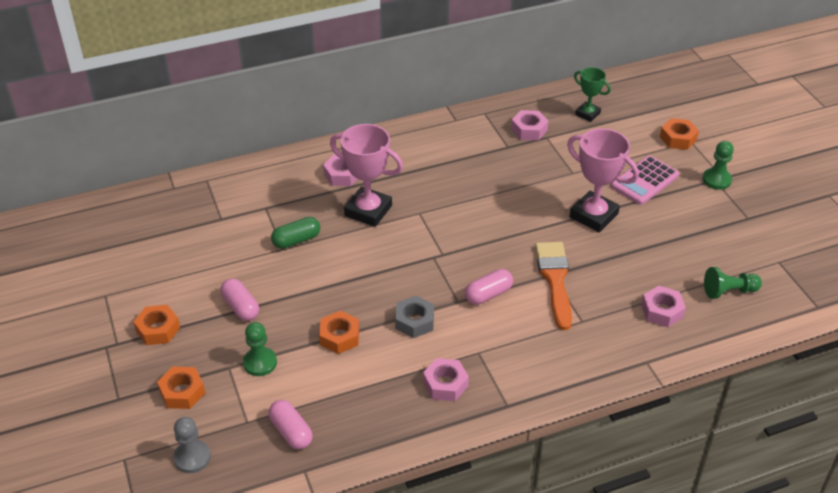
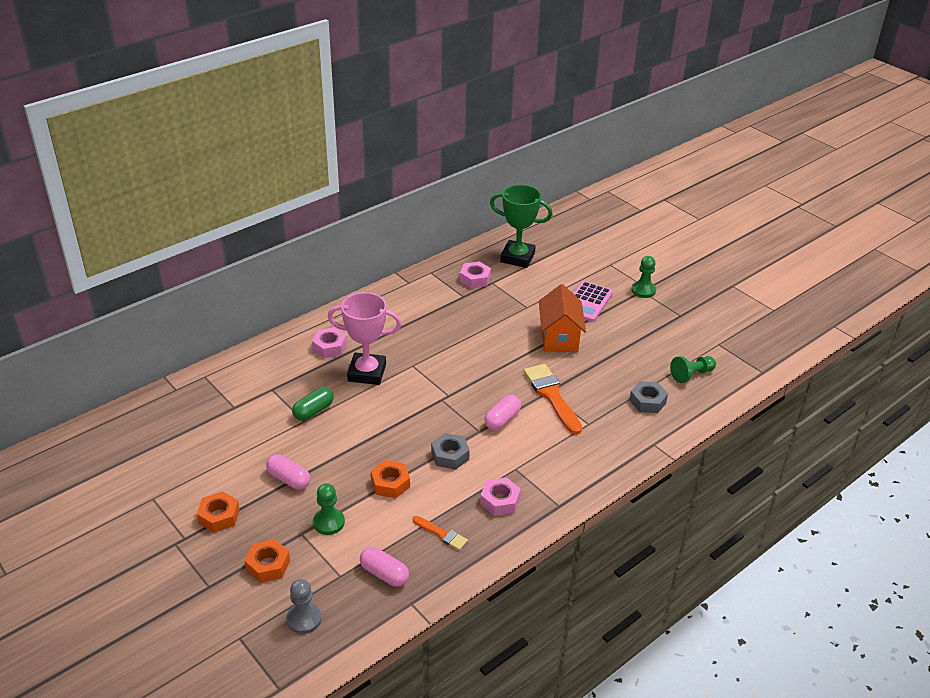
camera: 20 degrees left, 5 degrees down
(368, 405) = (442, 534): none -> orange brush
(587, 114) = (517, 257): green trophy -> green trophy, size x1.74
(593, 215) = (559, 338): pink trophy -> orange house
(662, 311) = (647, 401): pink nut -> grey nut
(678, 138) = (598, 264): orange nut -> none

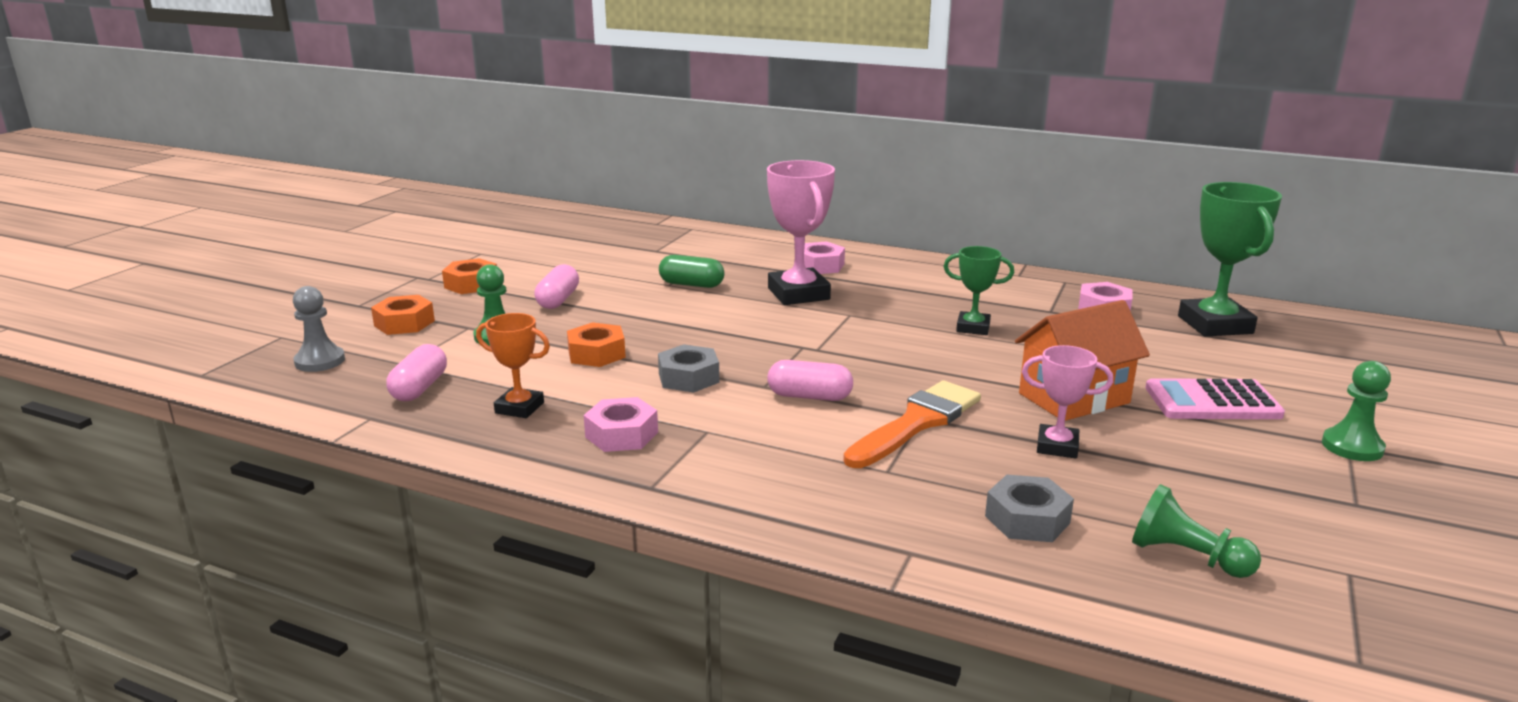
camera: 65 degrees right, 15 degrees down
(442, 534) = (519, 408): orange brush -> orange trophy
(463, 331) = (973, 328): none -> green trophy
(598, 365) = (1057, 446): none -> pink trophy

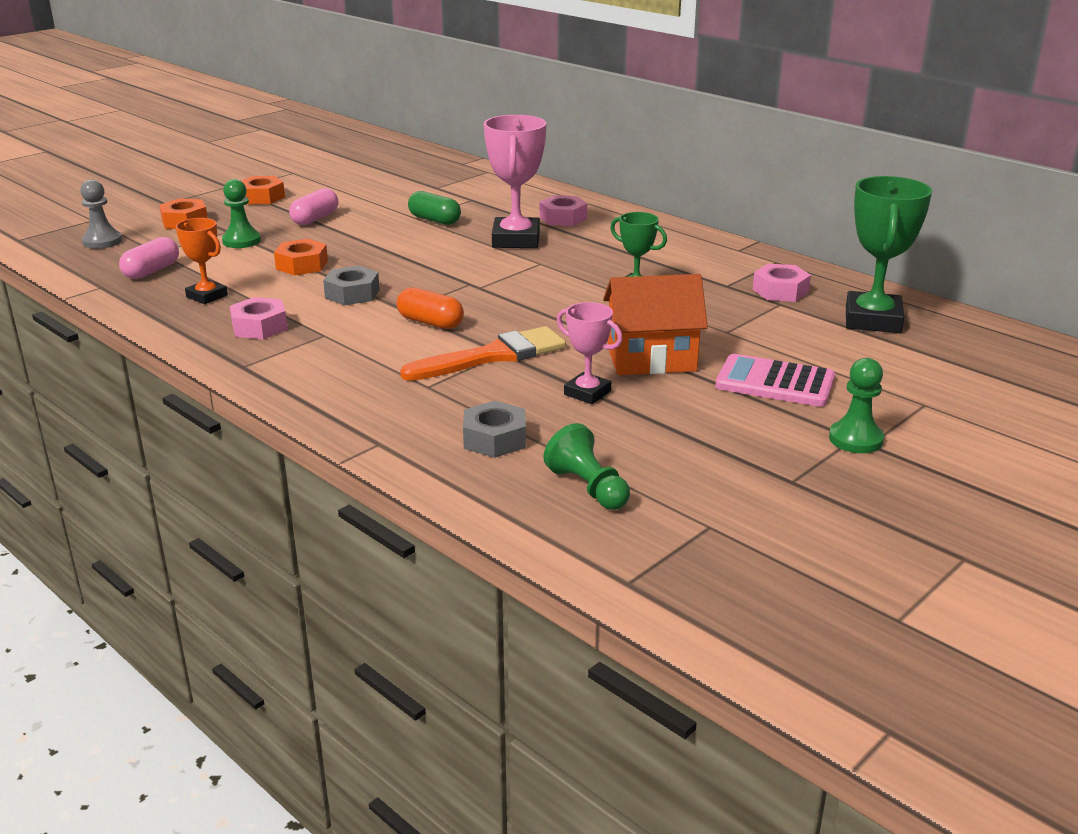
camera: 20 degrees right, 5 degrees up
(809, 396) = (430, 322): pink capsule -> orange capsule

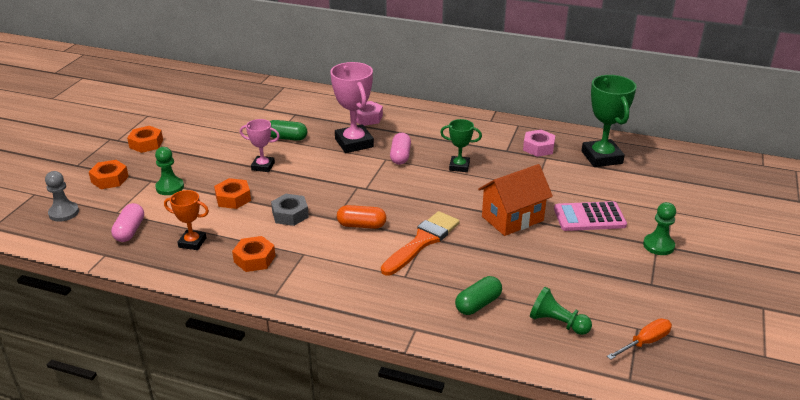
camera: 25 degrees left, 5 degrees up
(259, 327) = (254, 259): pink nut -> orange nut
(315, 219) = (204, 155): pink capsule -> pink capsule (400, 156)
(494, 439) = (478, 304): grey nut -> green capsule
(587, 393) = (499, 254): pink trophy -> pink trophy (263, 166)
(703, 546) = (645, 342): none -> orange screwdriver

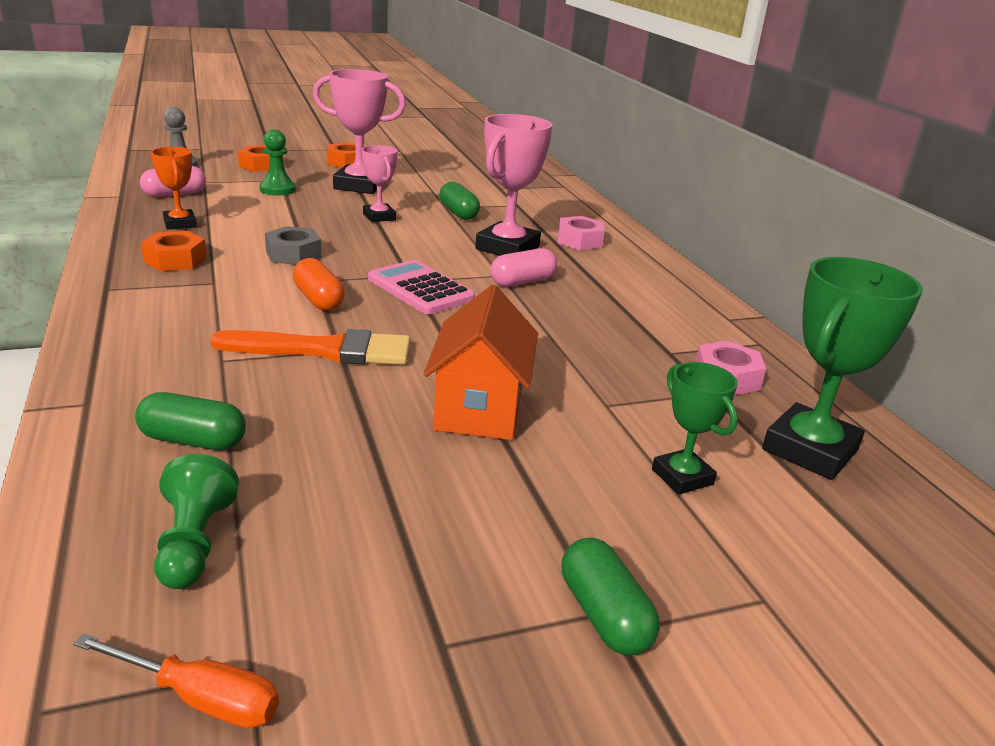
camera: 50 degrees right, 5 degrees down
(200, 155) = (359, 186): none -> pink trophy
(233, 198) = (292, 220): orange nut -> none
(459, 166) = (562, 327): green trophy -> green trophy (682, 477)
(512, 219) = (479, 408): orange house -> orange house turned 75 degrees clockwise
(589, 217) = (589, 489): pink calculator -> pink calculator (420, 289)
(658, 245) = (604, 615): green pawn -> green capsule

